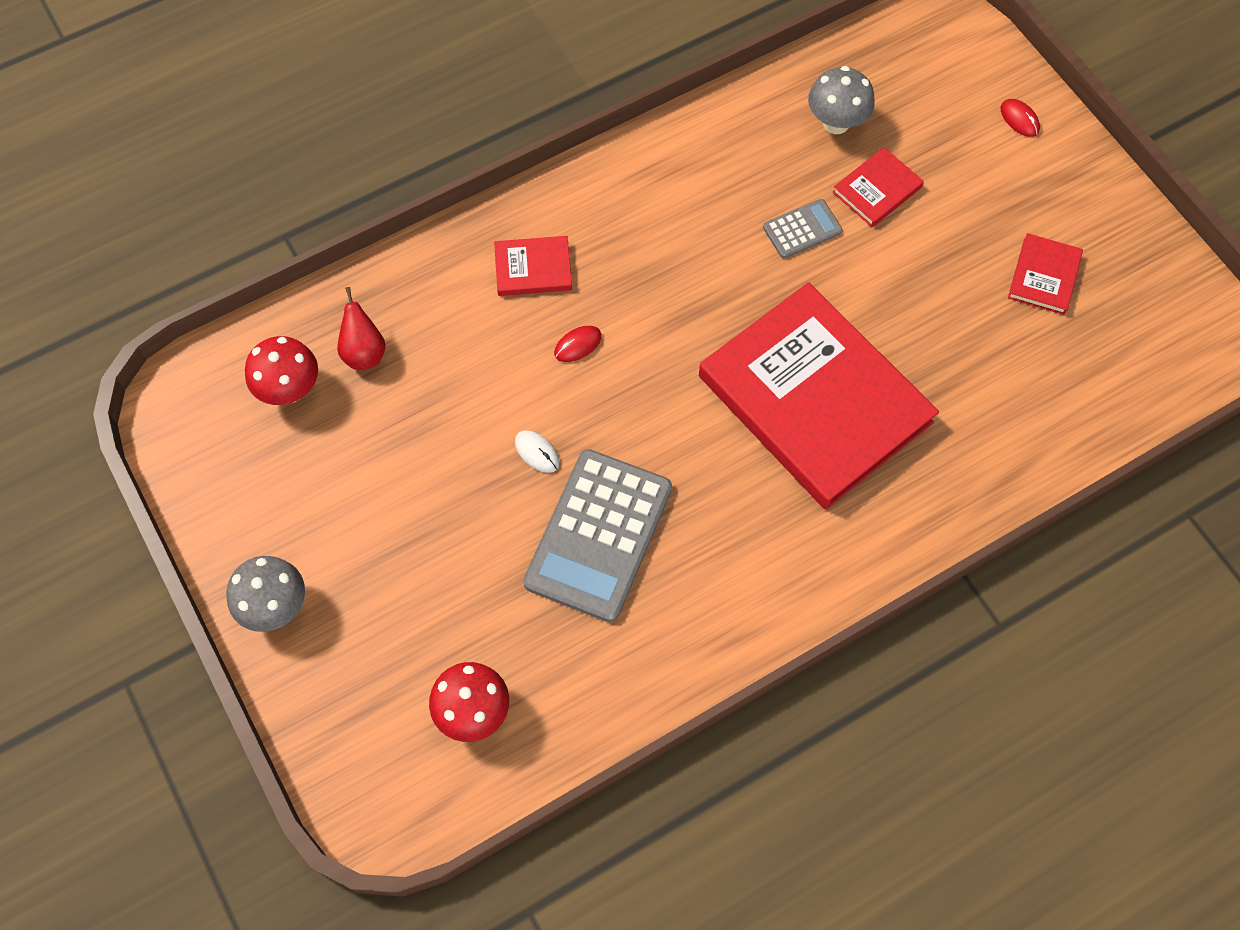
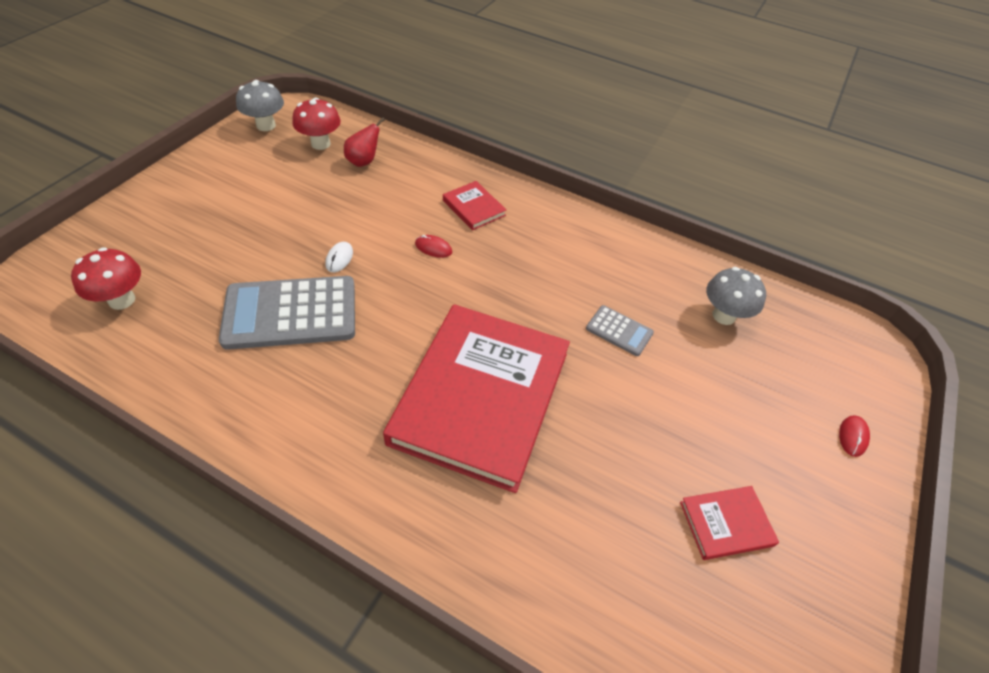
camera: 55 degrees right, 15 degrees down
(275, 606) = (170, 187): grey mushroom -> grey mushroom (266, 125)
(877, 190) = (694, 363): red book -> none

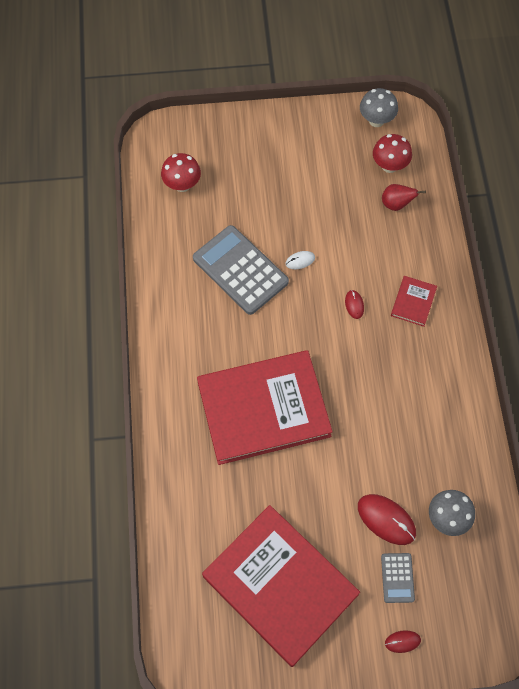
camera: 60 degrees right, 15 degrees up
(619, 331) = (376, 457): grey calculator -> grey calculator (397, 578)
(697, 365) = (386, 519): none -> red mouse
(726, 524) = (280, 585): red book -> red book, size x2.46

